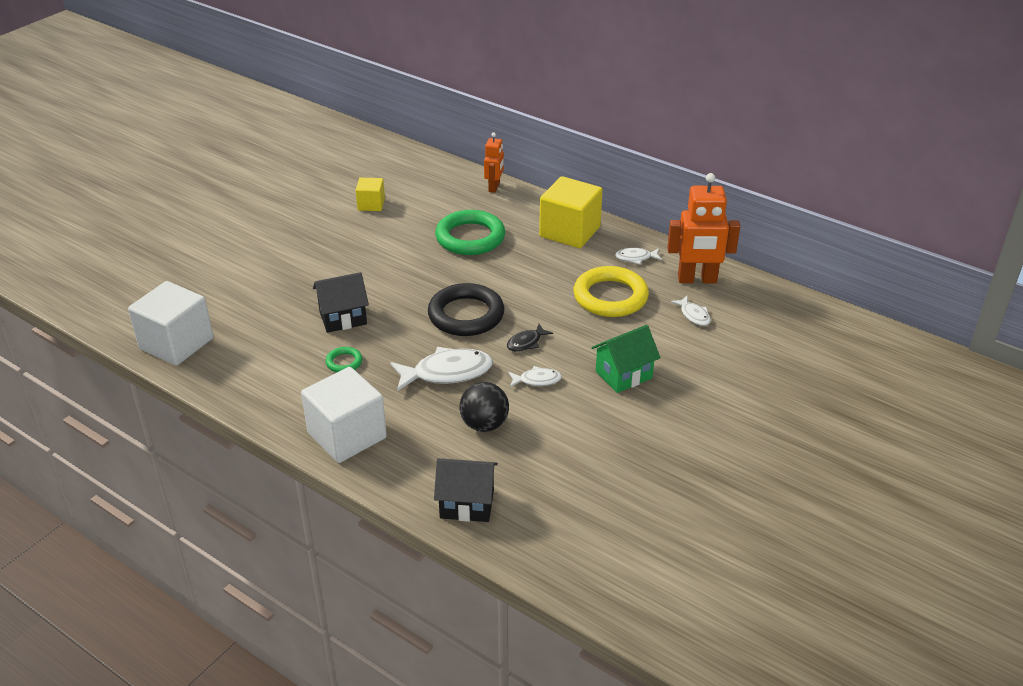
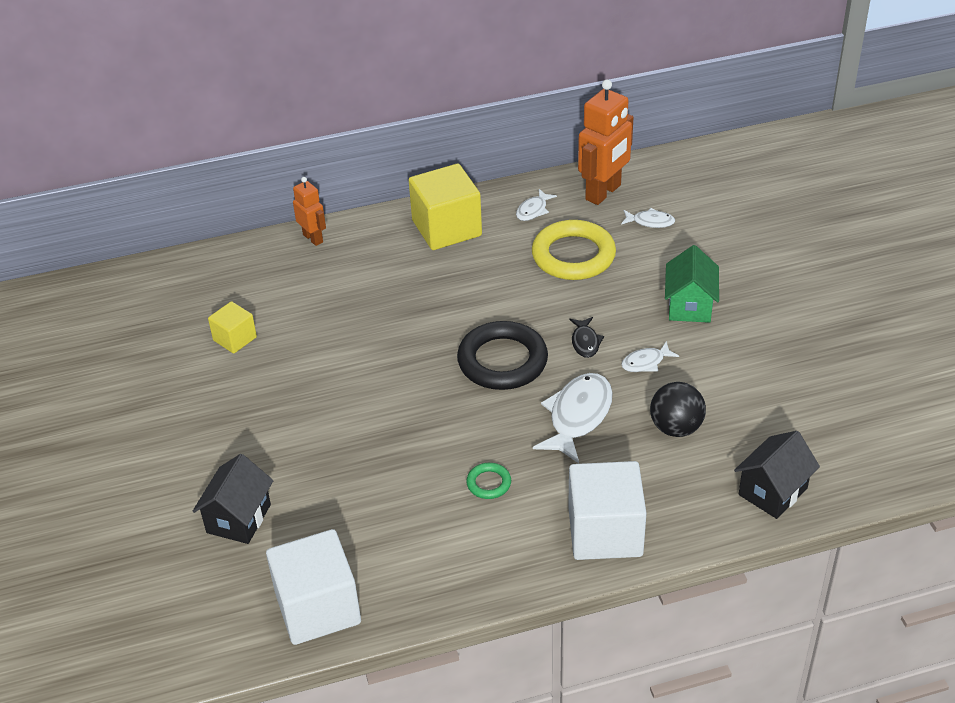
camera: 50 degrees left, 5 degrees up
(343, 318) = (414, 451): black house -> black house (239, 518)
(470, 237) = (380, 297): green ring -> none
(537, 380) = (646, 362): white fish -> white fish turned 150 degrees counterclockwise

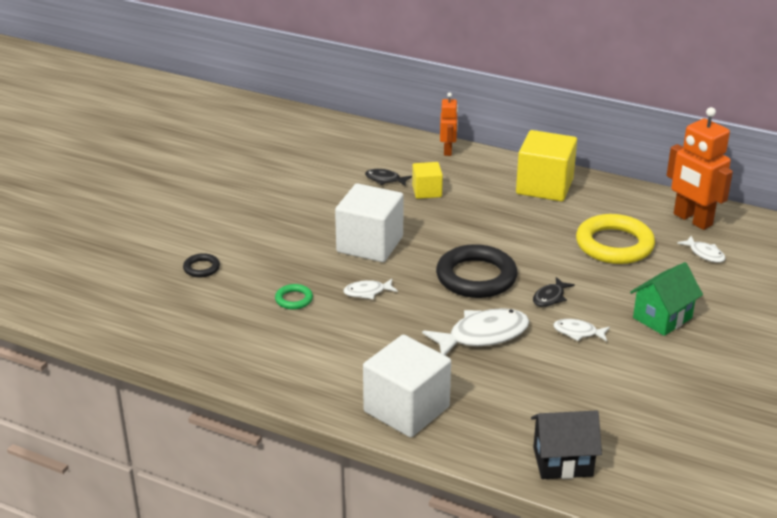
camera: 40 degrees right, 10 degrees down
(235, 339) = (327, 179): yellow cube -> yellow cube (427, 191)
(239, 518) = (201, 268): black house -> black ring
(293, 306) = (385, 179): none -> black fish
(318, 608) = (179, 338): white cube -> white cube (370, 244)
(489, 483) = (370, 337): green ring -> green ring (294, 299)
(533, 210) = (622, 205): white fish -> white fish (367, 292)
(603, 193) = (692, 220): orange robot -> orange robot turned 60 degrees clockwise
(676, 428) = (544, 382): black ball -> none

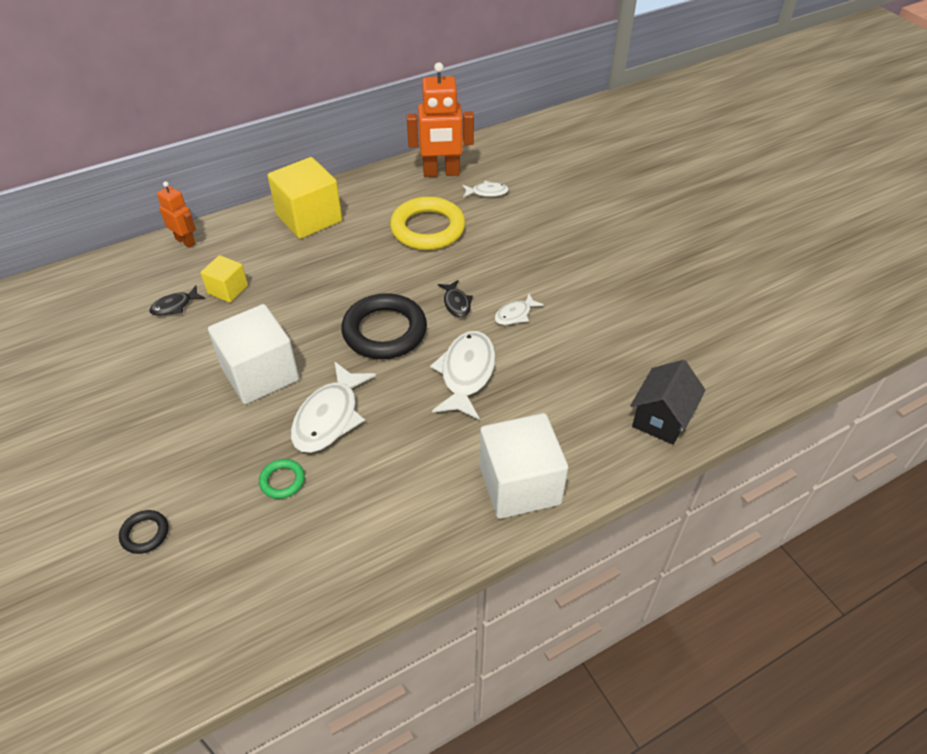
camera: 55 degrees left, 15 degrees up
(367, 292) = (329, 417): white fish -> white fish, size x1.92
(662, 318) = (540, 259): green house -> none

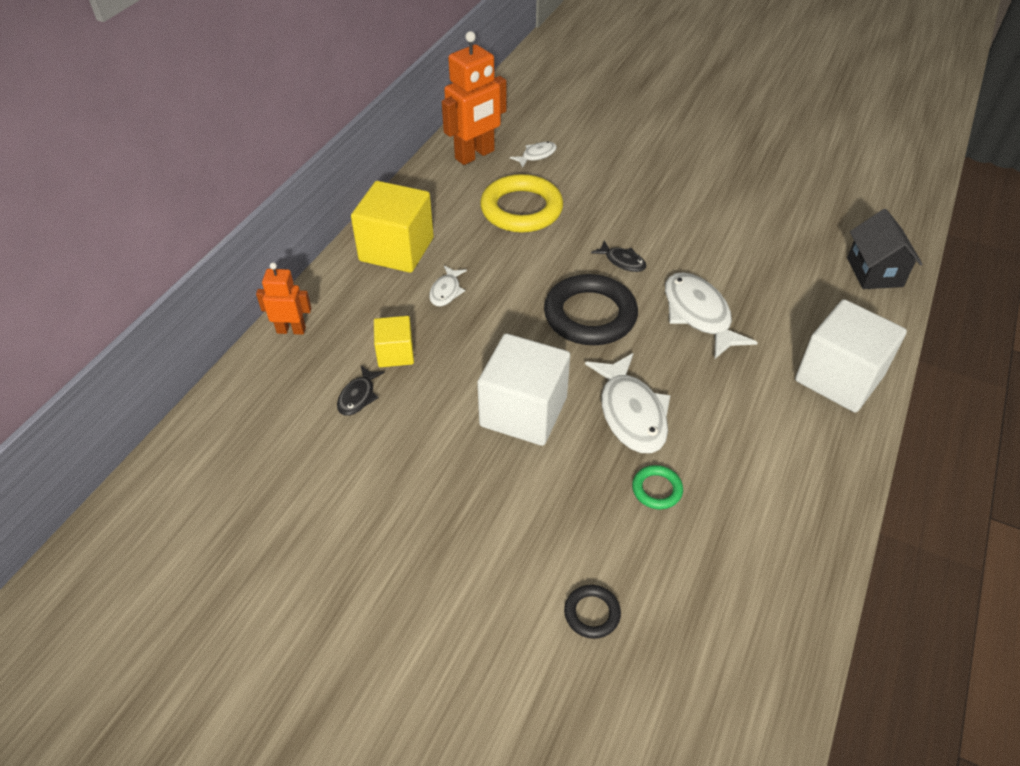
camera: 35 degrees left, 0 degrees up
(515, 314) = (680, 247): white fish -> white fish (446, 291)

